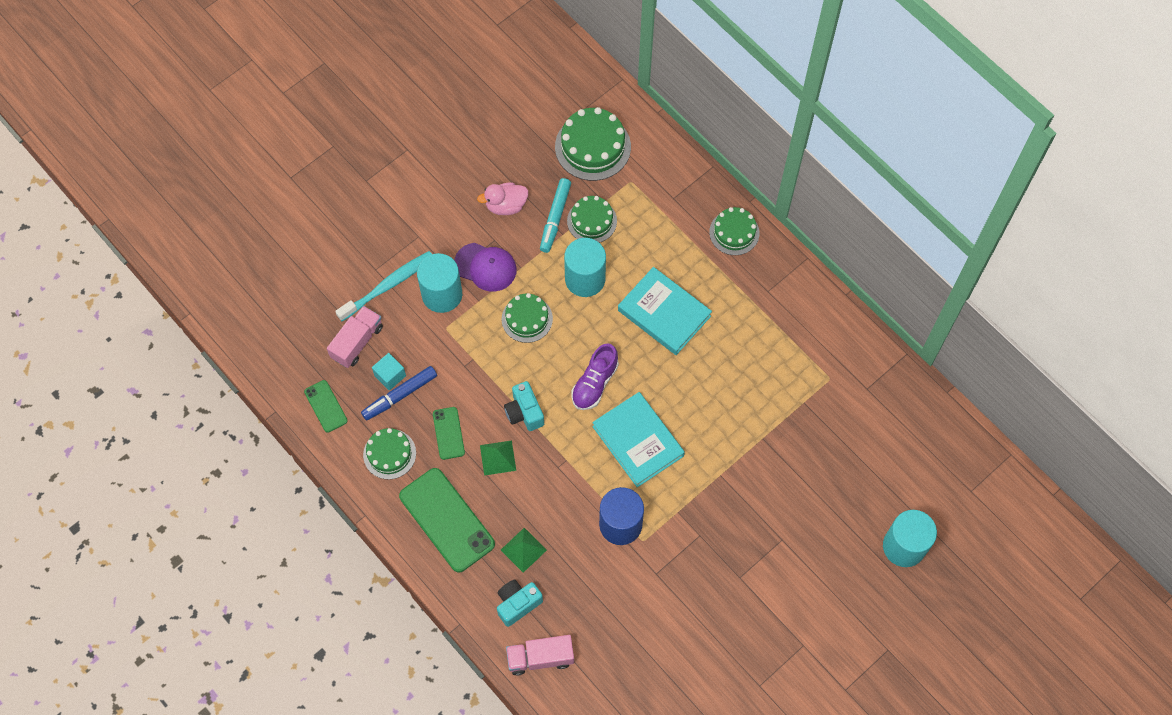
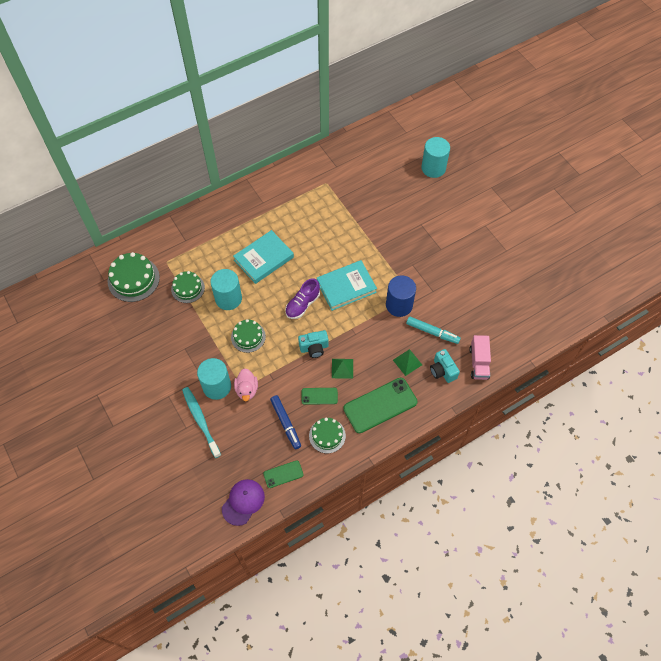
camera: 80 degrees left, 5 degrees down
(357, 342) = (239, 447): pink truck -> none
(390, 375) = (269, 428): turquoise cube -> none
(485, 267) = (203, 356): purple cap -> purple cap (243, 502)
(506, 205) = (161, 337): pink duck -> pink duck (247, 389)
(555, 218) = (179, 309): turquoise marker -> turquoise marker (432, 332)
(594, 383) = (302, 304): purple shoe -> purple shoe turned 90 degrees clockwise
(734, 232) = (219, 212): green cake -> none

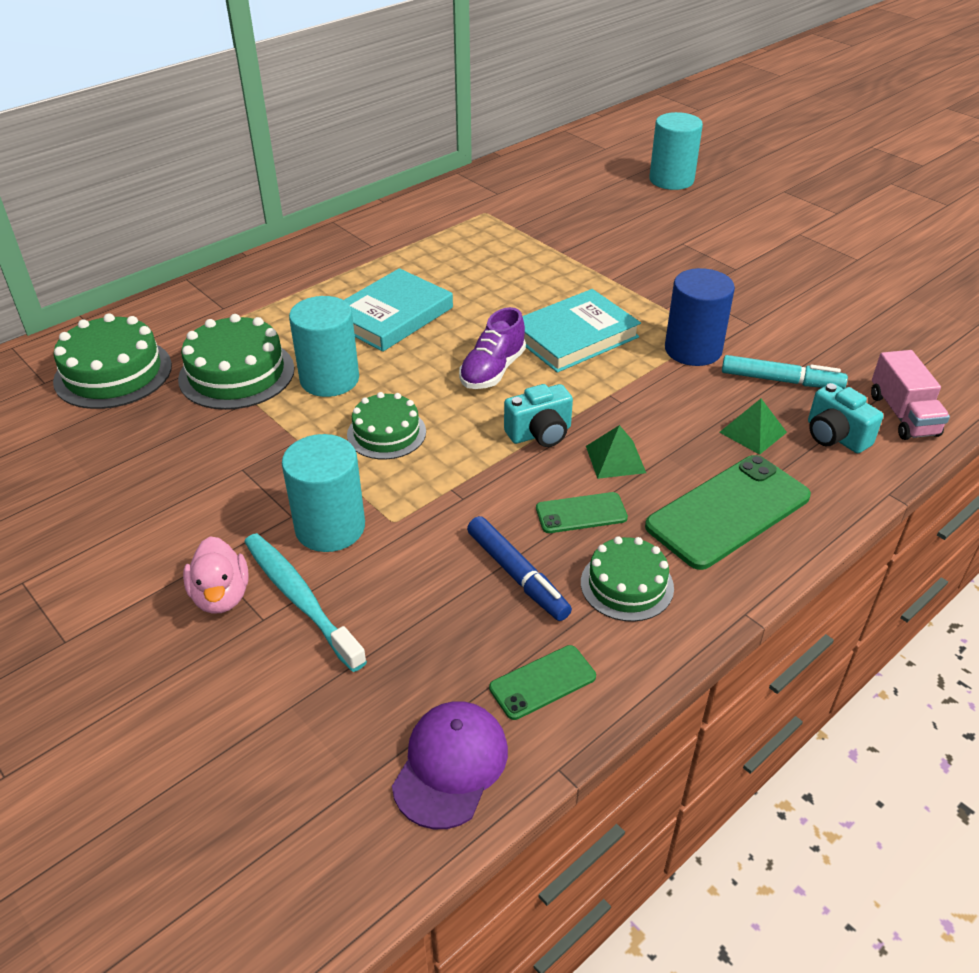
camera: 10 degrees left, 20 degrees down
(188, 288) = (236, 374): green cake -> green cake, size x1.55
(247, 389) = (405, 524): pink duck -> pink duck (221, 596)

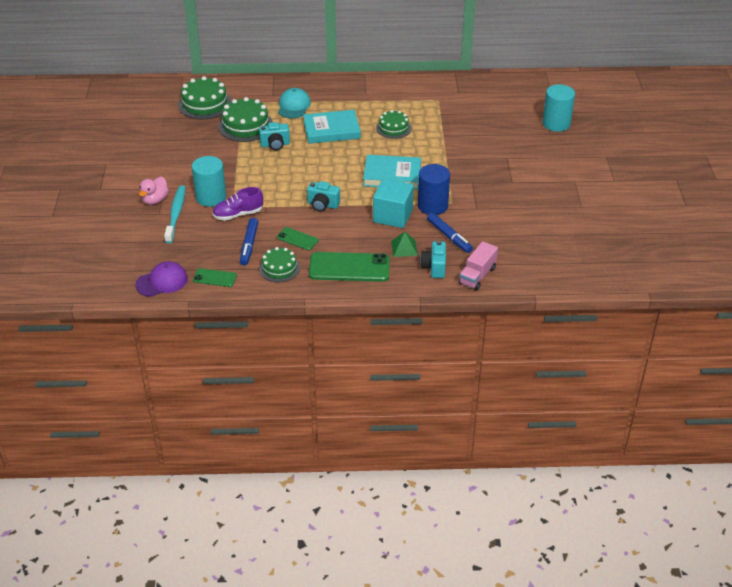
camera: 40 degrees right, 0 degrees up
(282, 308) = (294, 106): none -> turquoise cap
(329, 379) = (275, 145): turquoise cylinder -> turquoise camera
(386, 433) = (269, 175): green cake -> green cake (393, 128)
(492, 371) = (339, 172): purple shoe -> purple shoe (238, 214)
(615, 459) = (336, 228): green pyramid -> none
(663, 393) = (392, 216): none -> turquoise cube
(780, 380) = (449, 236): turquoise marker -> blue marker

